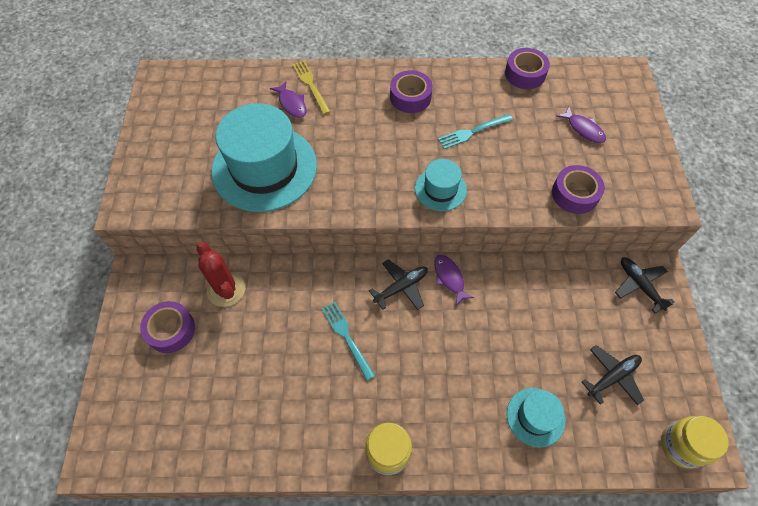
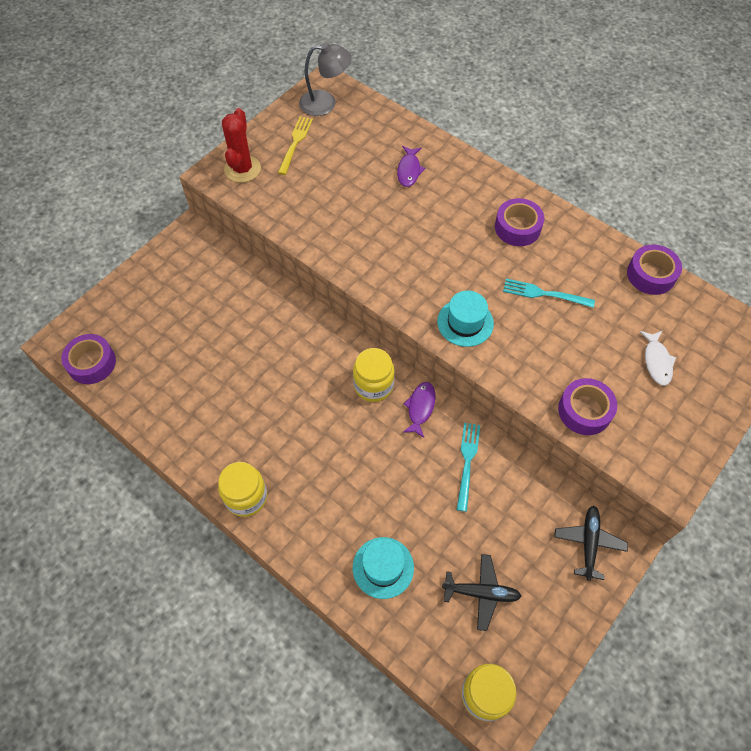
camera: 40 degrees right, 0 degrees up
(171, 330) = (178, 291): purple tape -> purple tape (92, 363)
(173, 92) = (325, 103): none -> grey lamp
(226, 289) = (241, 290): red cactus -> red cactus (242, 169)
(264, 168) = (339, 209): turquoise hat -> none
(310, 85) = (440, 164): yellow fork -> yellow fork (295, 143)
(347, 337) = (295, 391): turquoise fork -> turquoise fork (467, 462)
(401, 287) = (373, 385): black plane -> yellow jar
(583, 129) = (656, 361): purple fish -> white fish

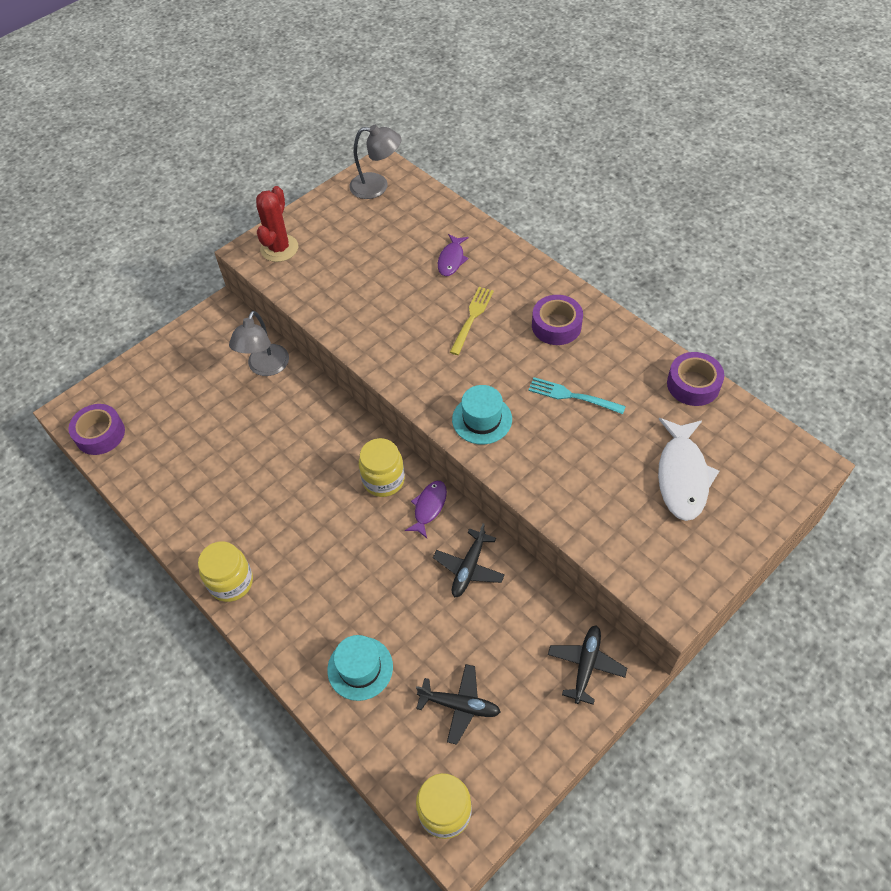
camera: 10 degrees right, 5 degrees down
(242, 285) = (265, 367): none -> grey lamp
(295, 143) = (338, 225): yellow fork -> yellow fork (472, 318)
(467, 462) = (469, 568): turquoise fork -> black plane
(584, 411) = (593, 521): purple tape -> none
(656, 361) = (682, 476): white fish -> white fish, size x1.74

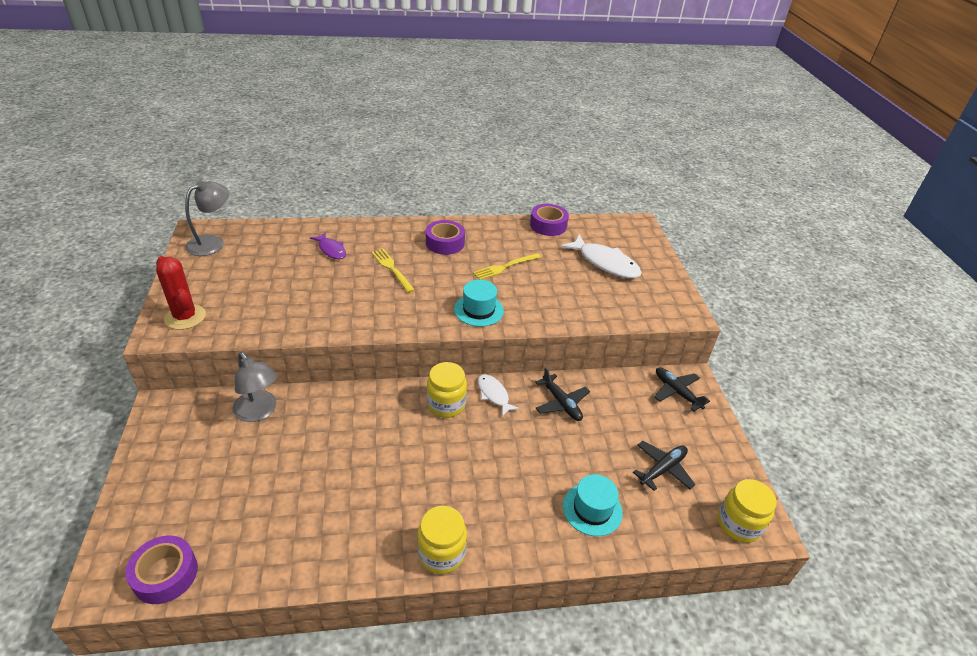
camera: 60 degrees left, 15 degrees down
(429, 507) = (494, 394): purple fish -> white fish
(572, 396) = (505, 267): turquoise fork -> yellow fork

